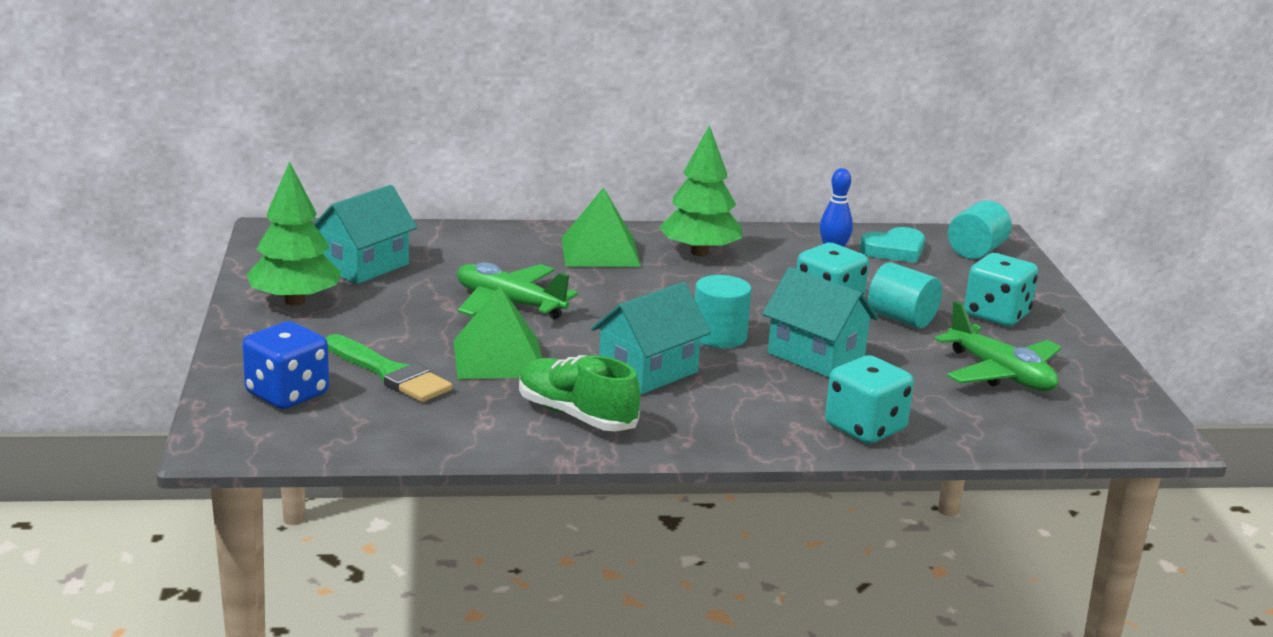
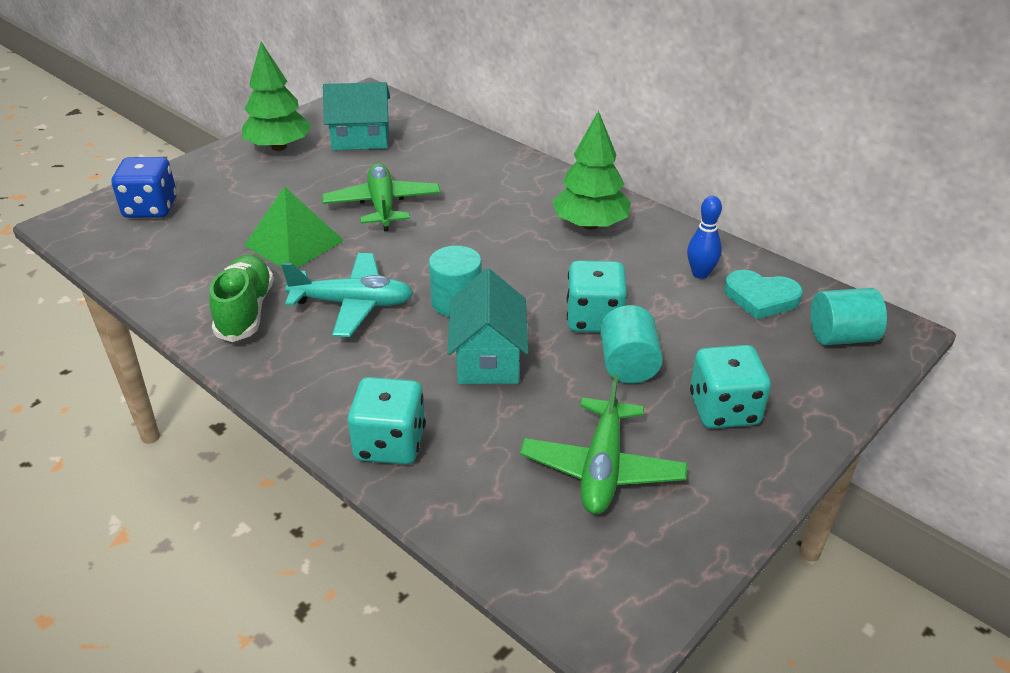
camera: 50 degrees right, 15 degrees up
(389, 373) = (221, 221): green brush -> none
(600, 252) = (521, 192): green pyramid -> none
(648, 372) = (353, 304): turquoise house -> turquoise plane

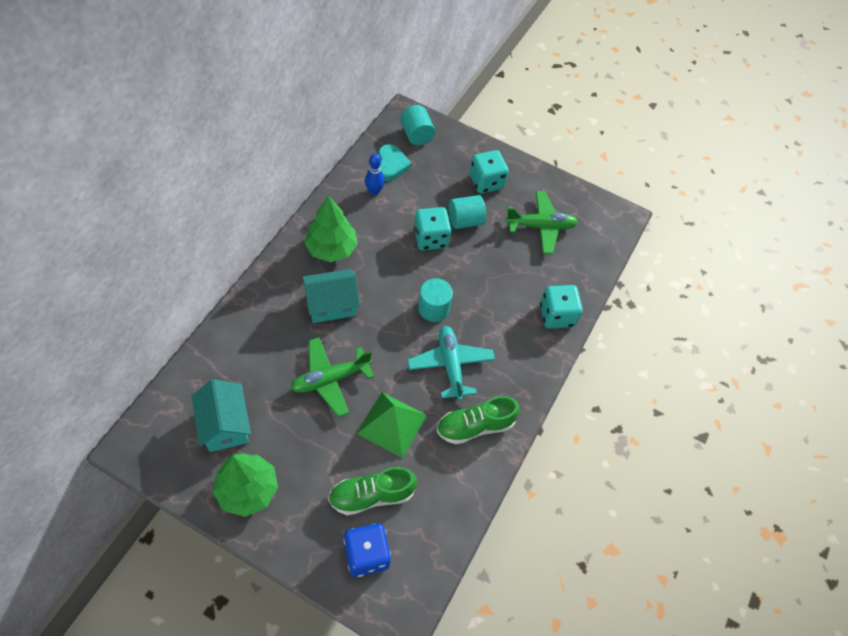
camera: 110 degrees left, 20 degrees up
(214, 218) = (372, 495): none -> green shoe
(488, 359) = (479, 284): turquoise house -> turquoise house (331, 305)

